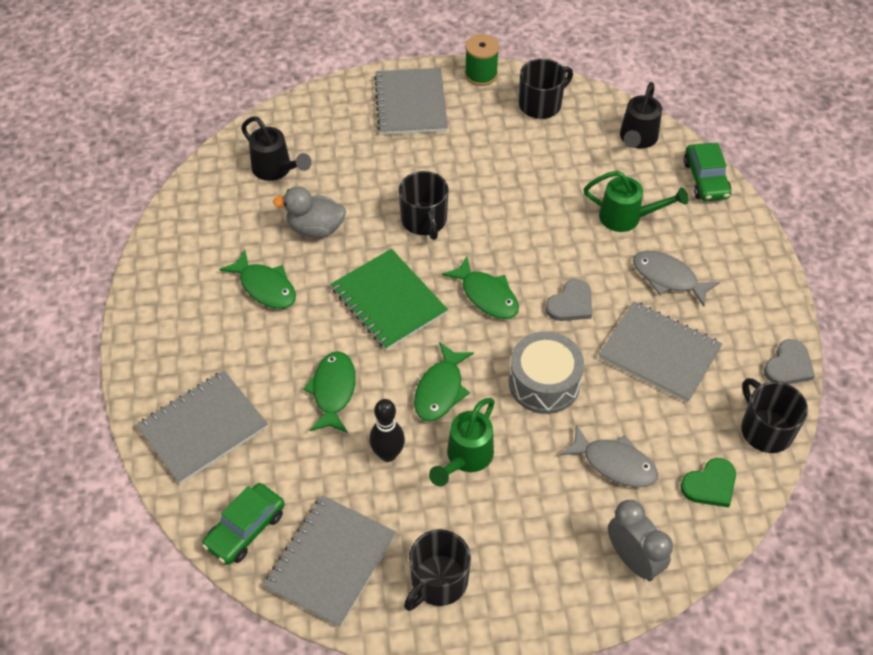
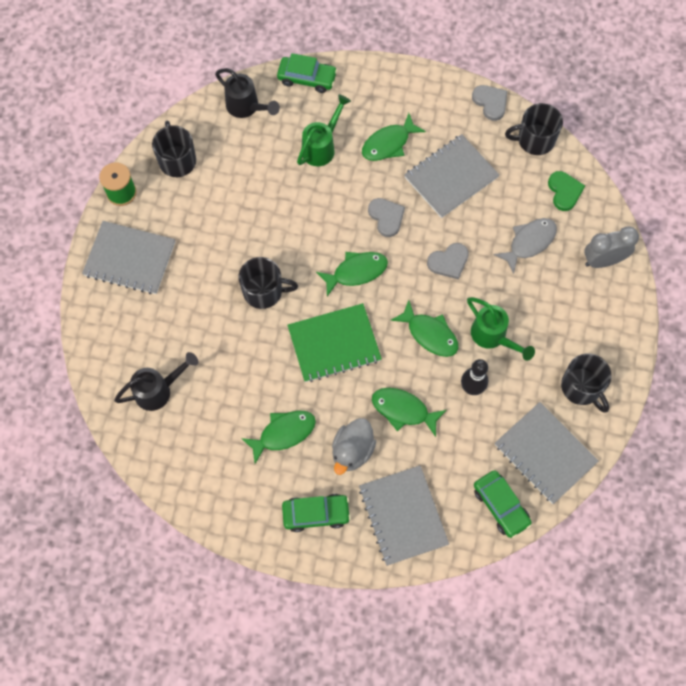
camera: 70 degrees left, 15 degrees up
(181, 344) = (316, 514): none -> green car
(315, 228) = (238, 377): grey duck -> grey duck (352, 451)
(544, 383) = (448, 262): grey drum -> grey heart
(668, 278) = (388, 143): grey fish -> green fish

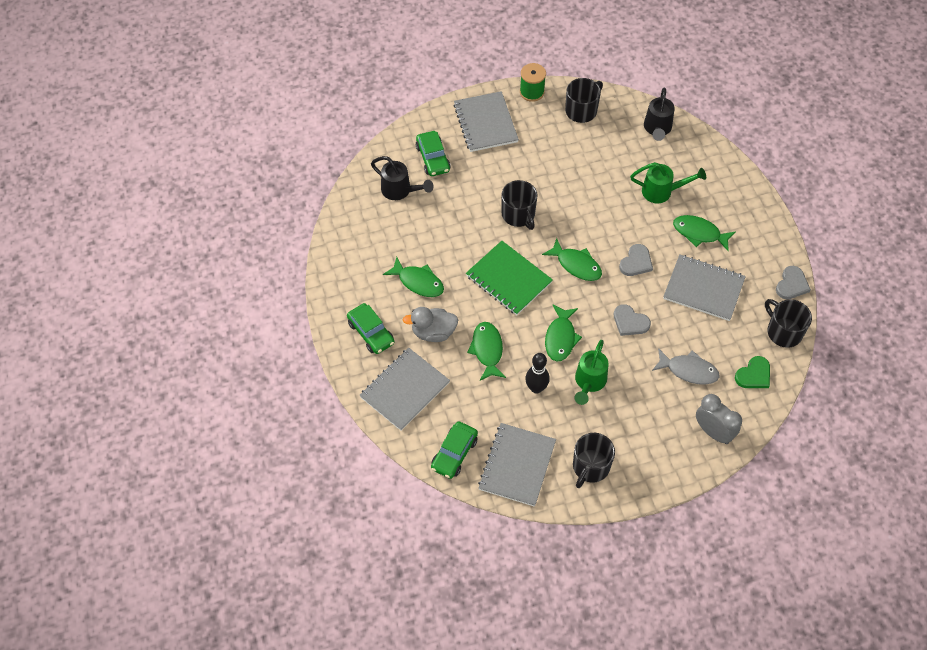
camera: 60 degrees right, 10 degrees down
(307, 78) = (712, 154): green car -> green car (433, 158)

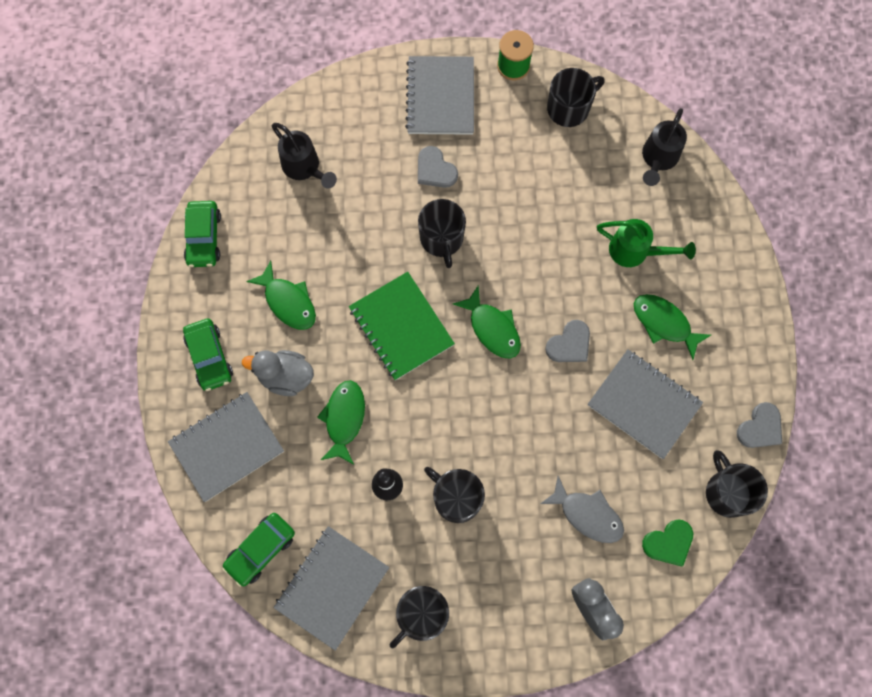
camera: 15 degrees right, 15 degrees up
(433, 158) = (359, 131): green car -> green car (204, 238)
(560, 338) = (440, 426): green fish -> none
(589, 383) = (456, 498): green watering can -> black mug
(630, 322) = (535, 427): grey heart -> grey heart (435, 170)

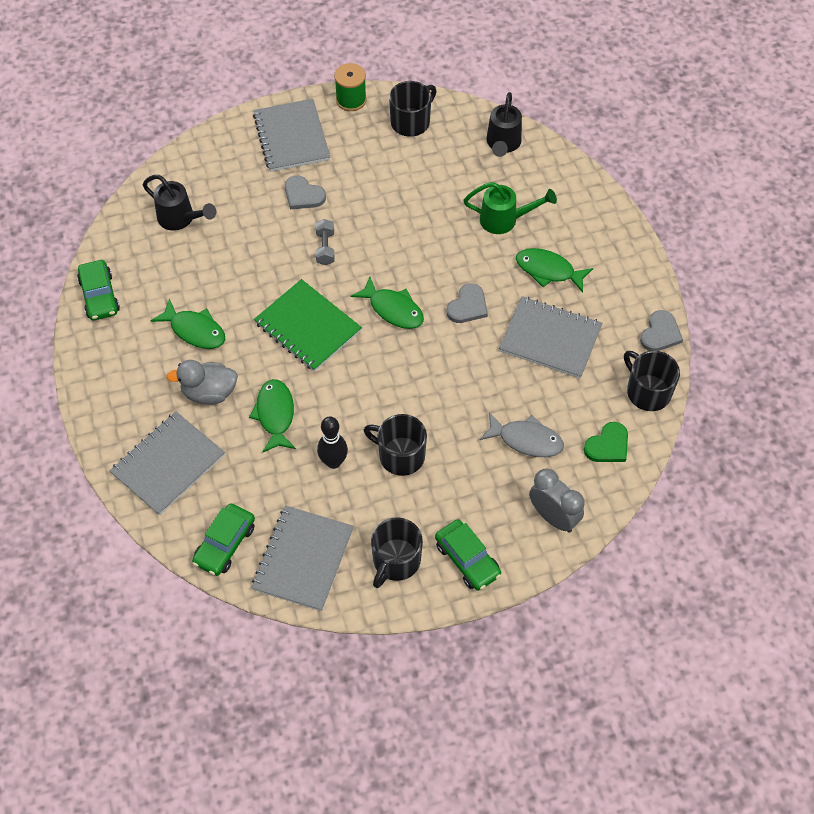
camera: 15 degrees left, 15 degrees down
(209, 357) = (131, 393): green car -> green car (467, 559)
(442, 239) = (325, 248): black mug -> grey dumbbell

